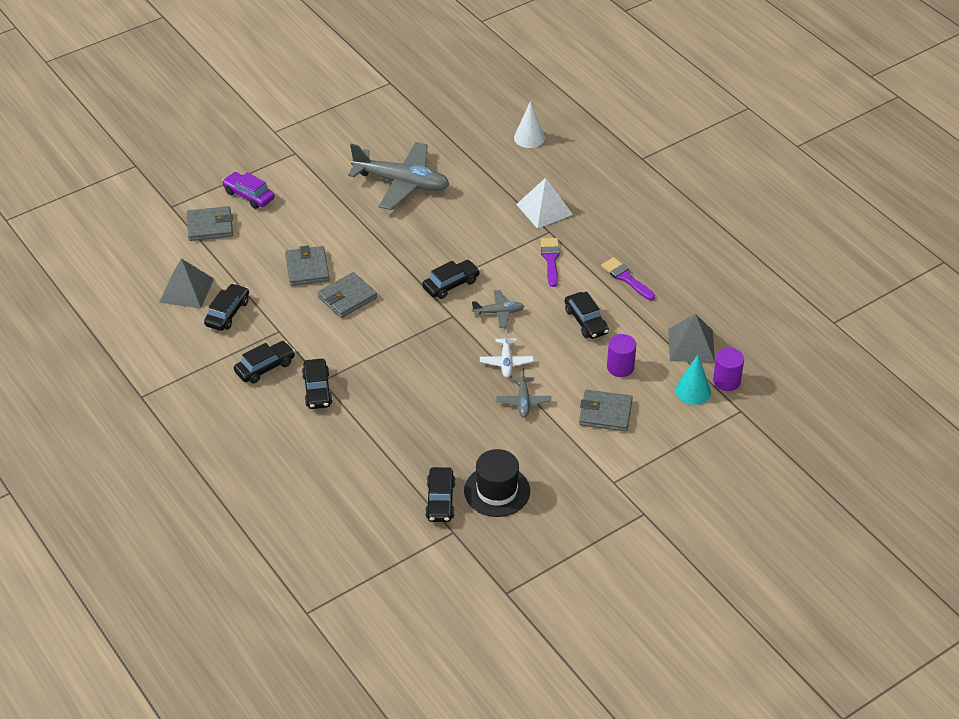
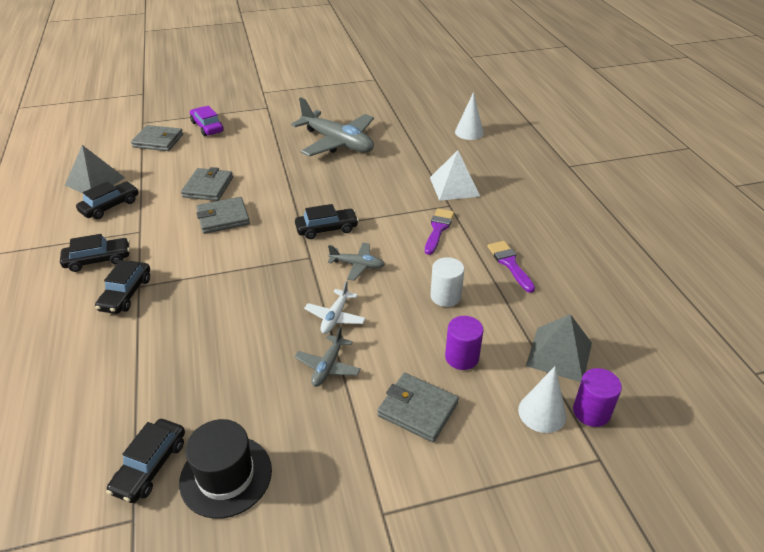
camera: 20 degrees right, 5 degrees down
(586, 321) = (445, 296): black car -> white cylinder
(693, 391) = (542, 412): turquoise cone -> white cone

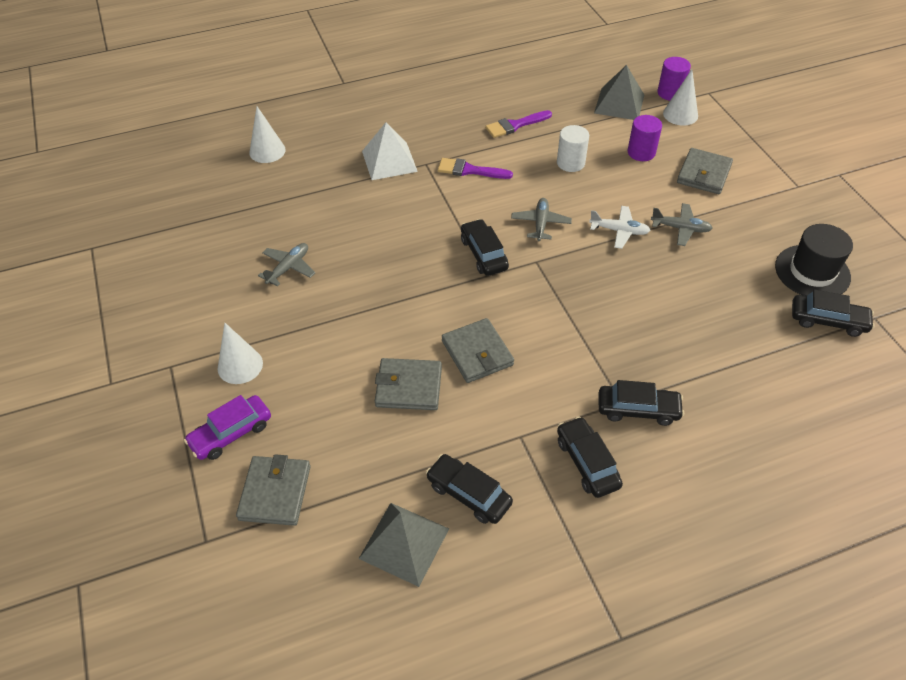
camera: 95 degrees left, 10 degrees up
(257, 128) = (240, 365): none -> white cone
(337, 142) = (288, 268): grey plane -> grey plane, size x0.47

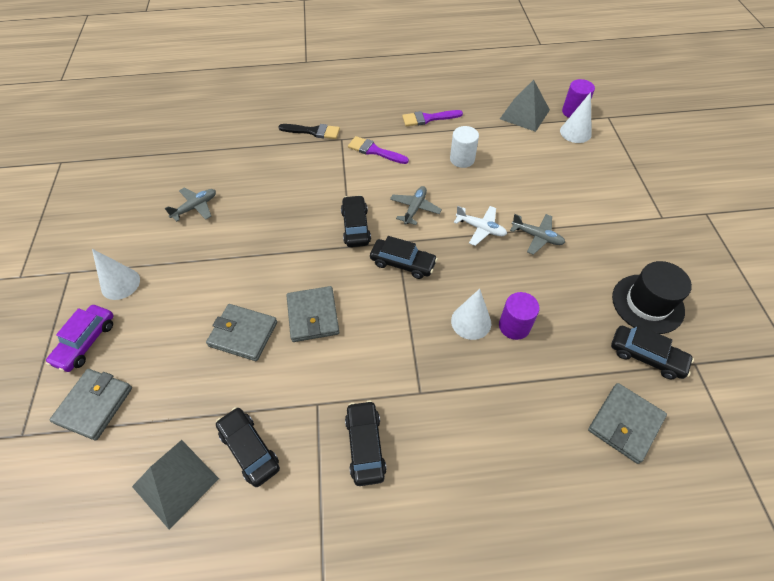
camera: 15 degrees right, 5 degrees up
(231, 433) = (86, 342): purple car -> purple car turned 45 degrees counterclockwise
(267, 151) = (223, 107): white cone -> white cone (471, 322)
(389, 161) = (313, 131): white pyramid -> black brush
(638, 410) = (432, 404): black car -> black car (403, 263)
(641, 152) = (527, 160): purple cylinder -> purple cylinder (514, 326)
(703, 174) = (577, 190): grey wallet -> grey wallet (625, 424)

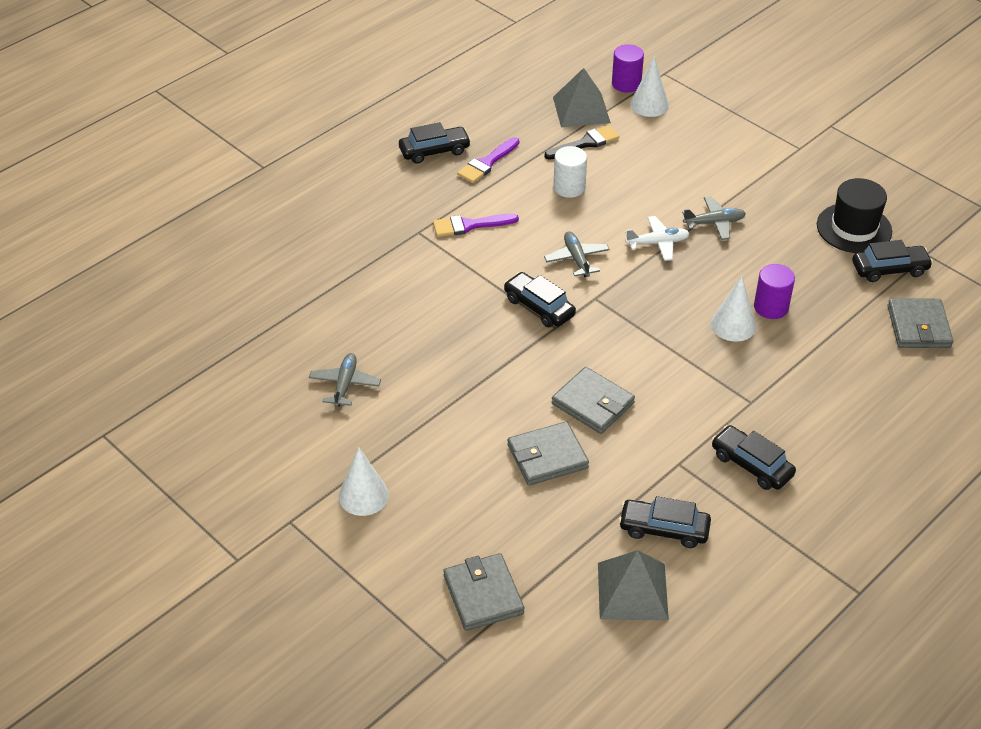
camera: 40 degrees left, 10 degrees down
(86, 342) = (401, 560): purple car -> none
(313, 131) = (376, 240): black brush -> black brush (585, 143)
(403, 263) = (621, 313): black car -> black car (434, 151)

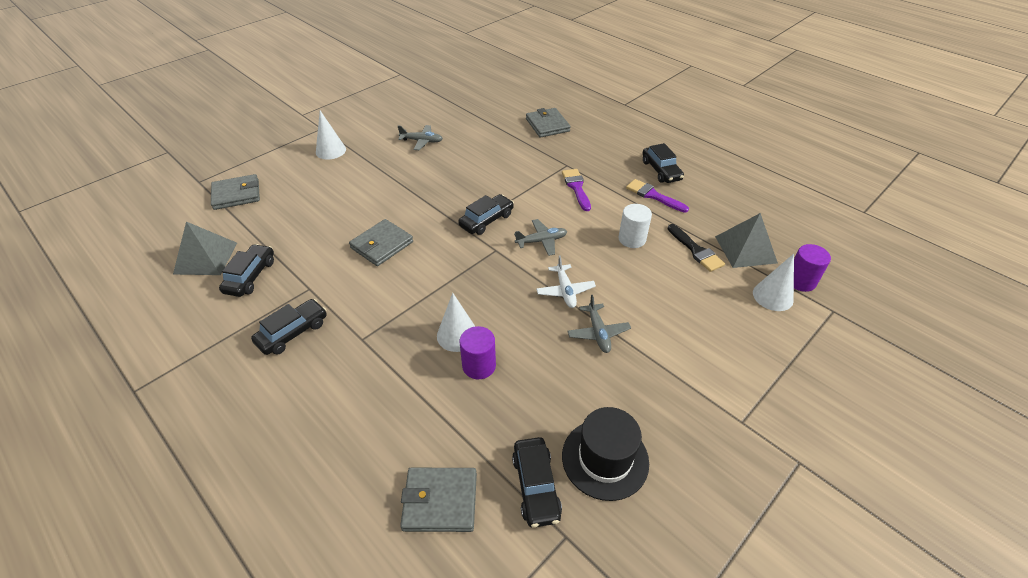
camera: 90 degrees right, 0 degrees up
(547, 457) = (337, 222): grey wallet -> grey wallet (547, 125)

